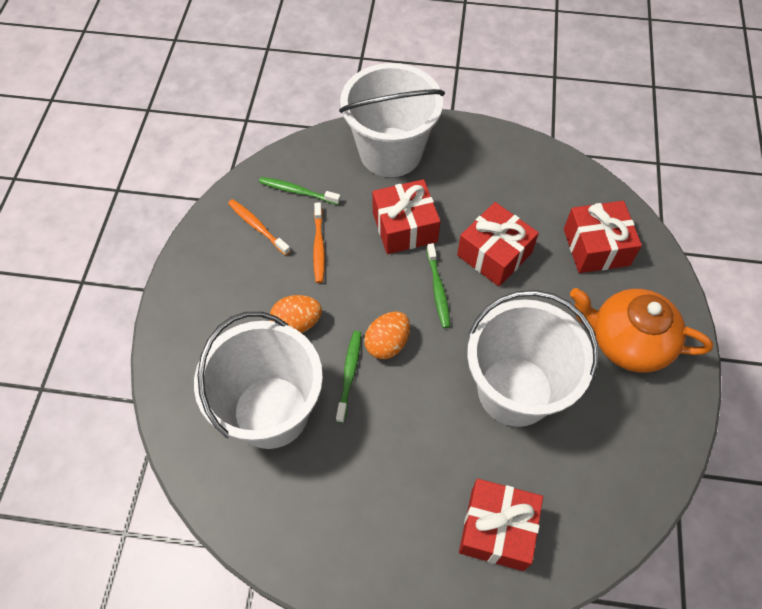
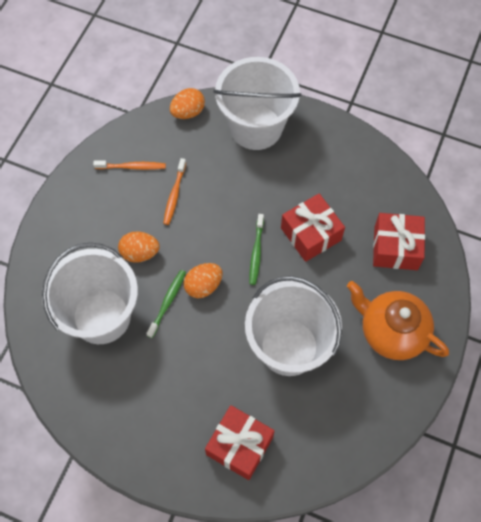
camera: 15 degrees right, 5 degrees up
(257, 227) = (132, 167): orange toothbrush -> orange toothbrush turned 120 degrees clockwise
(297, 191) = (171, 144): green toothbrush -> none
(306, 152) = (188, 112): none -> orange egg
(404, 227) = (247, 194): red gift -> none

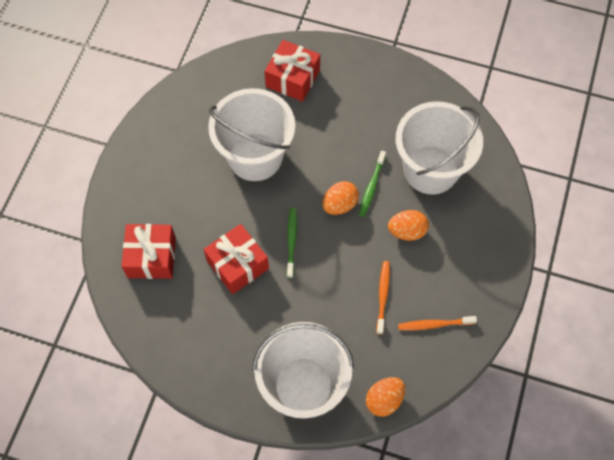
camera: 175 degrees right, 0 degrees up
(391, 331) = (161, 177): orange teapot -> none

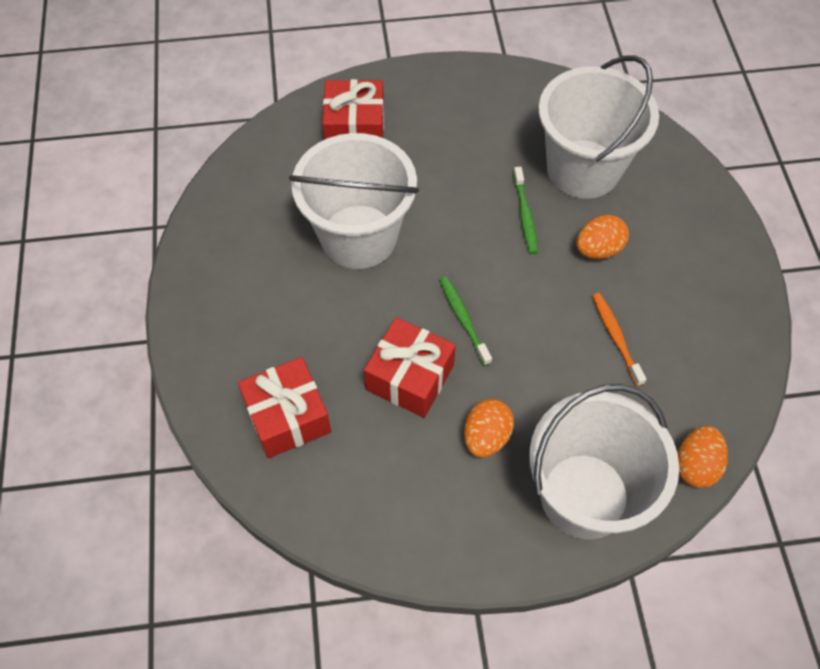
camera: 25 degrees left, 5 degrees down
(340, 205) = (498, 251): orange egg -> orange egg (486, 437)
(434, 324) = (698, 345): orange toothbrush -> none

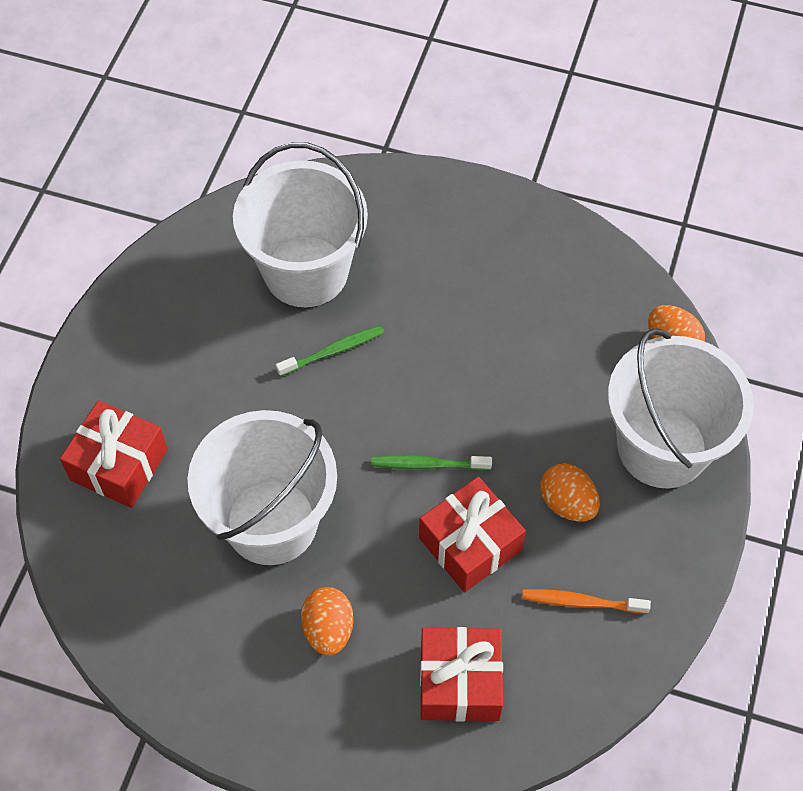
camera: 65 degrees left, 0 degrees up
(525, 215) = (333, 351): green toothbrush -> green toothbrush turned 45 degrees counterclockwise
(598, 249) = (410, 307): orange egg -> orange egg (328, 629)
(616, 337) = (515, 341): orange toothbrush -> orange toothbrush (581, 602)

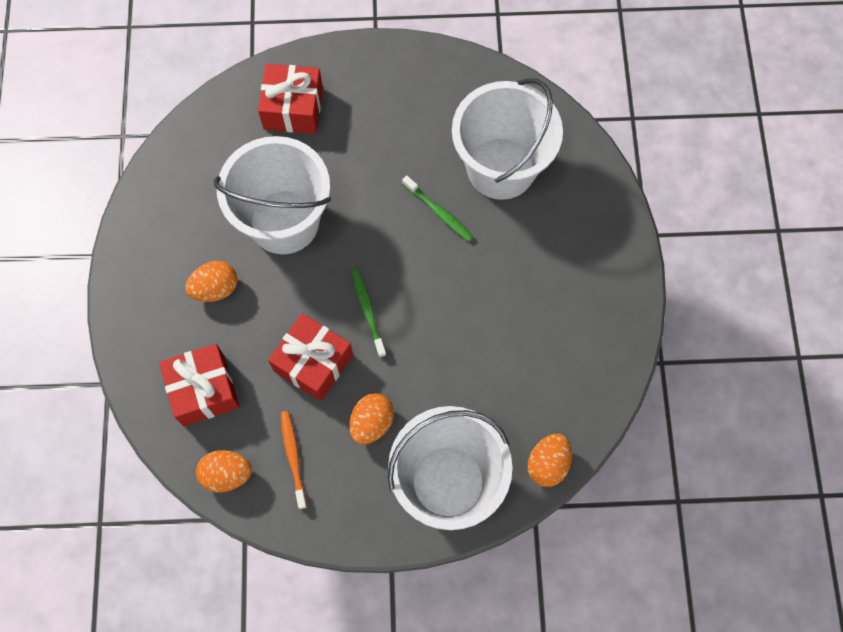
camera: 70 degrees right, 10 degrees up
(578, 685) = (227, 474): none -> orange egg

